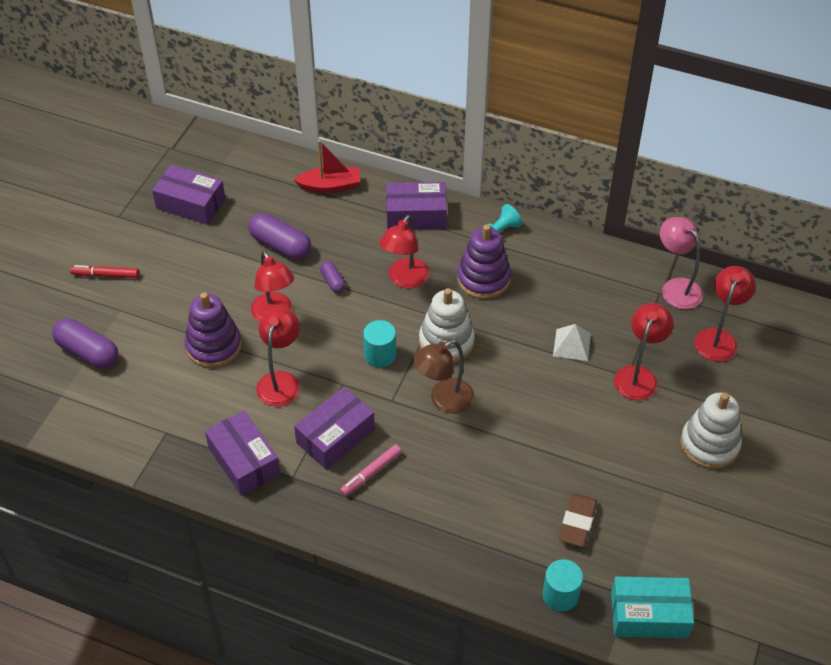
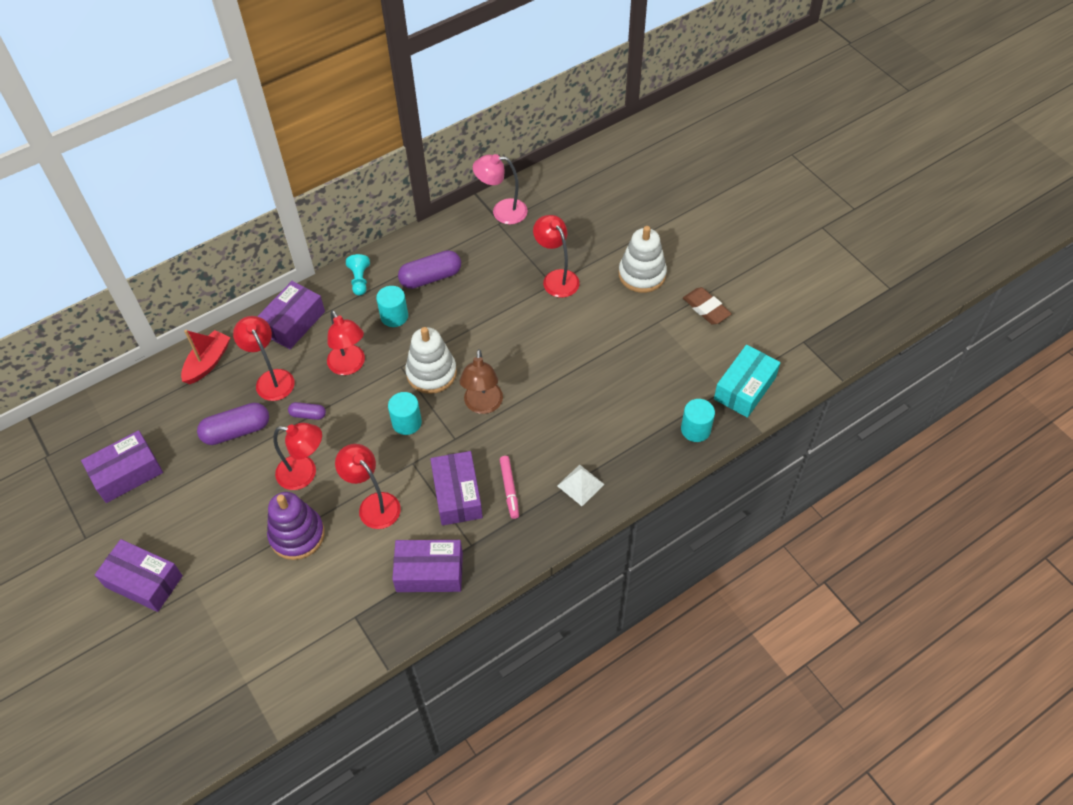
camera: 55 degrees left, 5 degrees up
(88, 352) = (217, 638): purple capsule -> purple capsule (431, 277)
(105, 275) = (144, 581): red marker -> purple box
(483, 279) = (394, 316): purple stacking toy -> turquoise cylinder
(572, 345) = (499, 299): white pyramid -> white pyramid (580, 485)
(577, 522) = (647, 385): brown eraser -> brown eraser (706, 308)
(718, 338) = (563, 216): red lamp -> red lamp (271, 379)

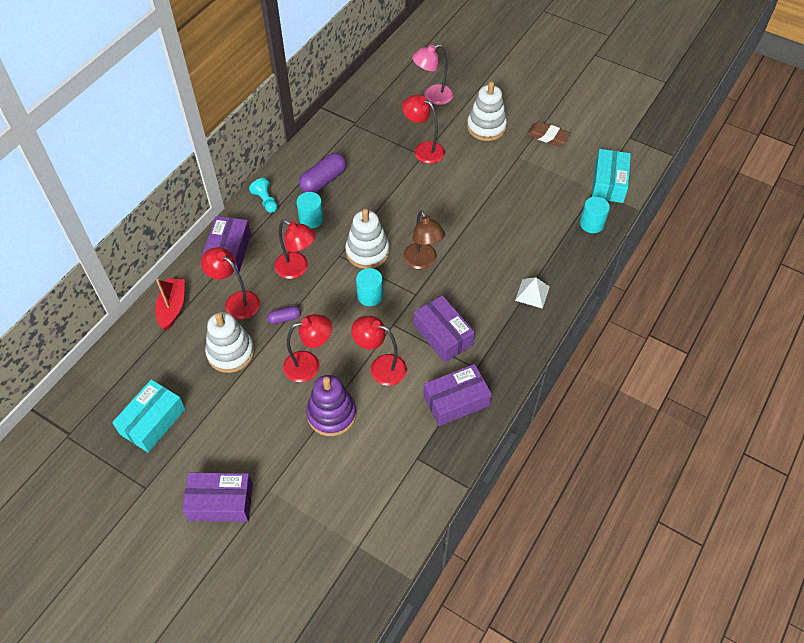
camera: 25 degrees left, 0 degrees up
(127, 473) = (153, 421): purple box -> turquoise box
(236, 431) = (230, 352): purple capsule -> white stacking toy
(502, 211) = (351, 114): pink lamp -> pink lamp (432, 96)
(509, 489) = (481, 316): pink marker -> none

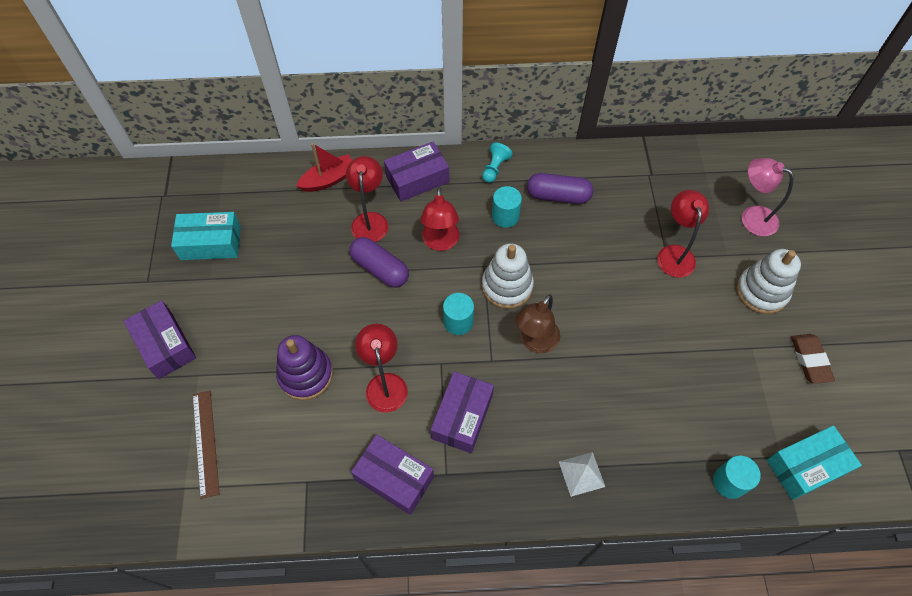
camera: 55 degrees right, 5 degrees up
(230, 352) = (315, 252): white stacking toy -> none
(284, 318) = (380, 269): purple capsule -> purple capsule, size x1.86
(309, 364) = (345, 321): red lamp -> none
(332, 512) = (205, 443): none -> brown ruler

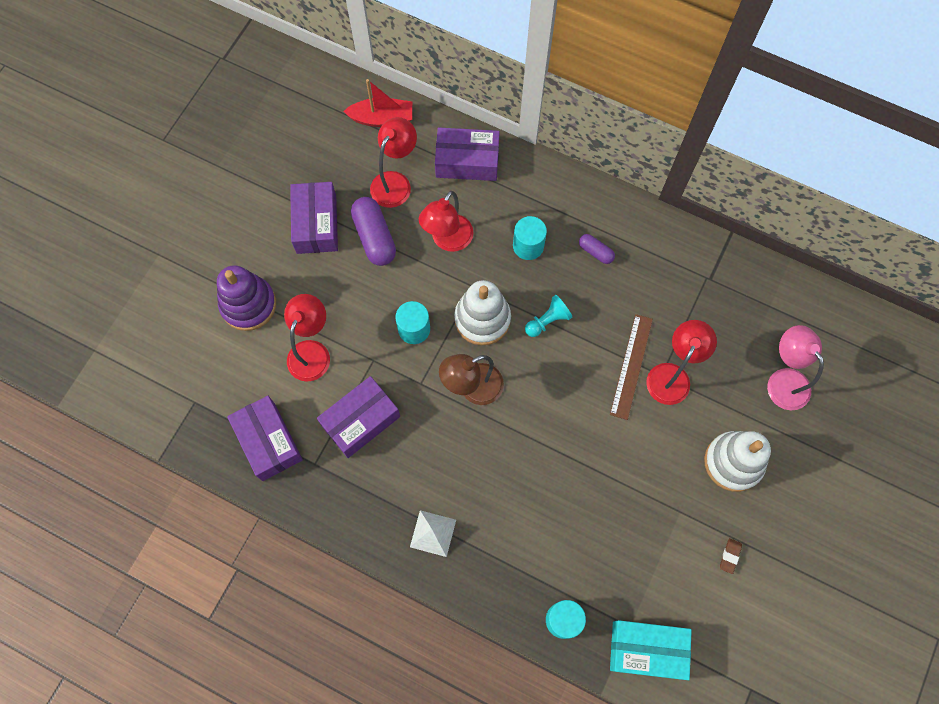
camera: 30 degrees right, 10 degrees up
(165, 345) = (146, 211): purple box -> purple box (316, 224)
(205, 443) = (132, 320): brown ruler -> brown ruler (631, 366)
(211, 243) = (237, 130): turquoise box -> none
(495, 168) = (551, 189): turquoise pawn -> turquoise pawn (547, 321)
(558, 196) = (595, 252): purple capsule -> purple capsule, size x0.54
(810, 360) = (730, 556): brown eraser -> brown eraser, size x0.54

